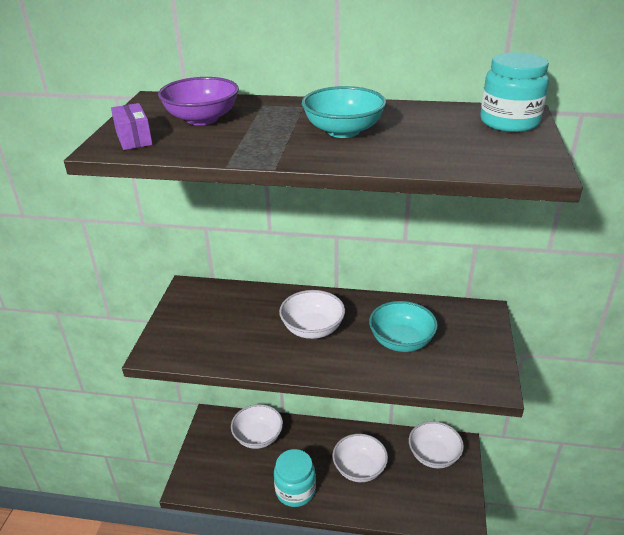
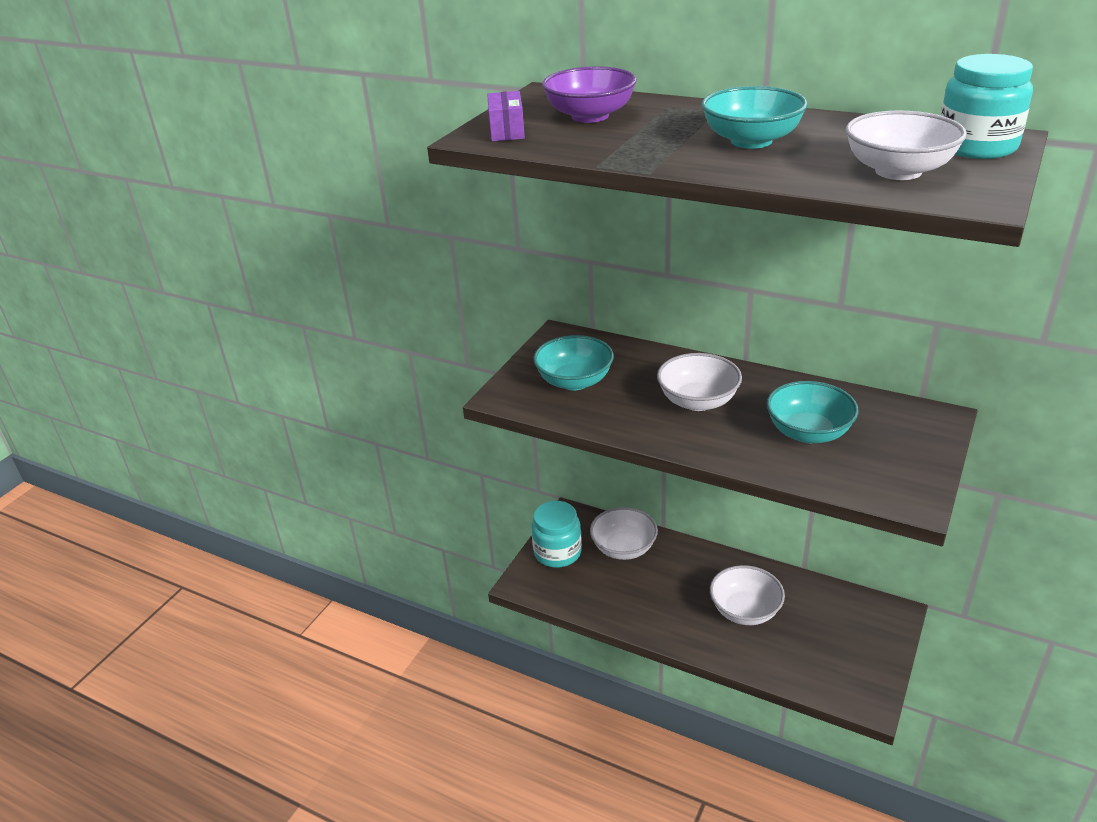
camera: 20 degrees right, 0 degrees up
(211, 327) = (574, 381): none -> turquoise bowl
(295, 490) = (654, 617): turquoise jar -> turquoise jar (557, 552)
(434, 455) = (853, 617): white bowl -> white bowl (898, 171)

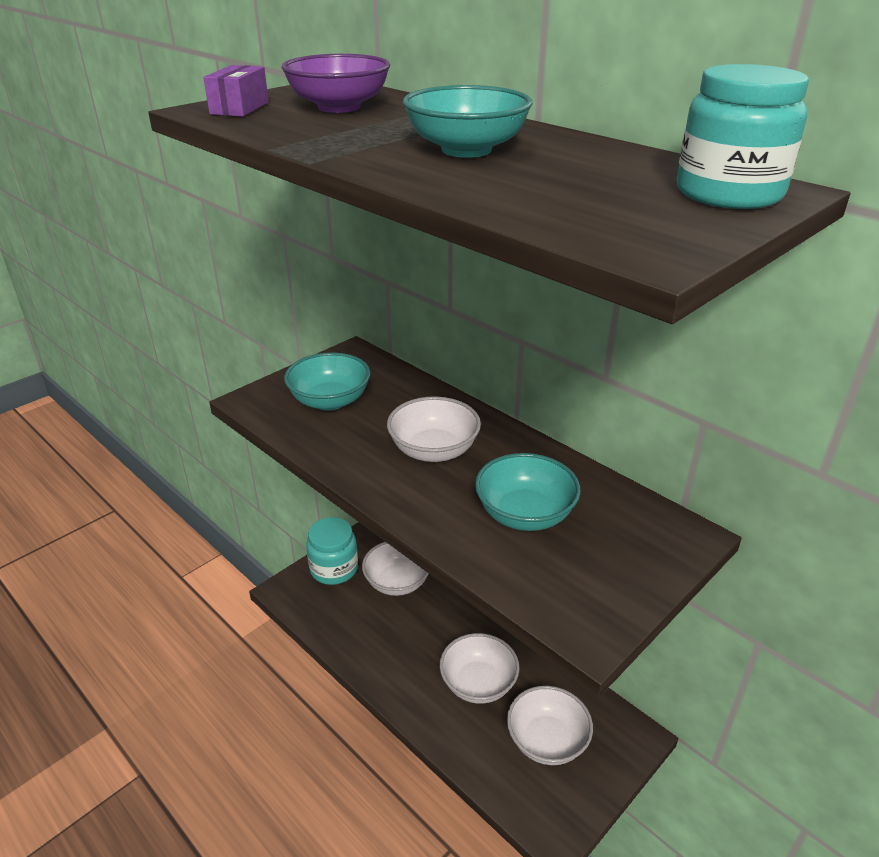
camera: 15 degrees right, 0 degrees up
(898, 171) = (592, 204): white bowl -> white bowl (547, 740)

